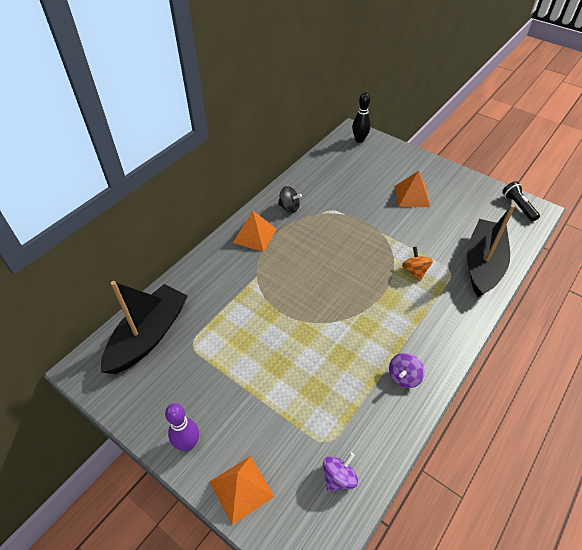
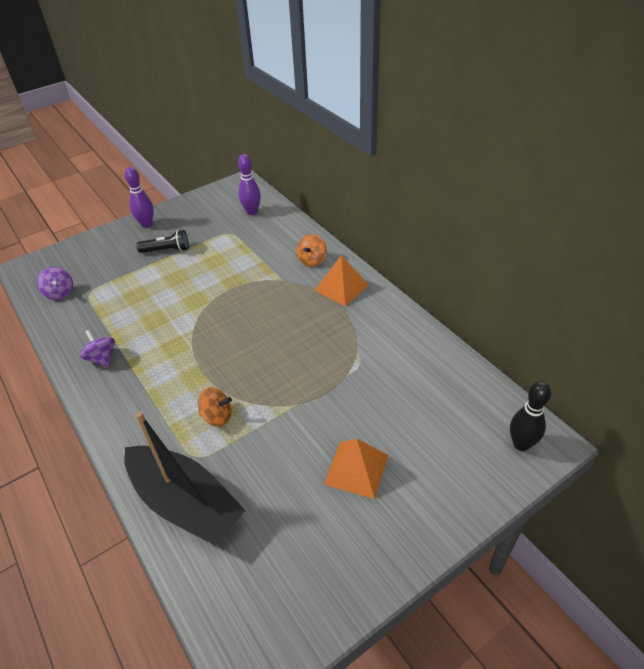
camera: 110 degrees right, 5 degrees down
(148, 336) = (252, 212): black boat -> purple bowling pin
(223, 263) = (312, 260): none -> orange spinning top
(241, 488) = (95, 244): orange pyramid -> none
(289, 207) = (378, 324): black spinning top -> none
(518, 206) = (272, 635): black flashlight -> black flashlight (167, 250)

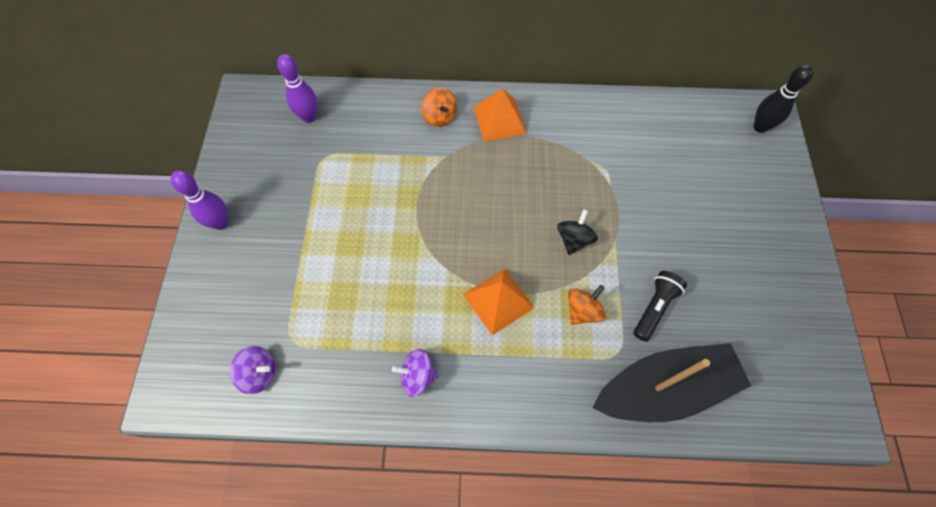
camera: 55 degrees left, 20 degrees up
(167, 250) = (292, 227): black flashlight -> black flashlight (654, 308)
(276, 379) = (574, 239): none -> black spinning top
(356, 469) = (713, 242): orange pyramid -> orange pyramid (498, 300)

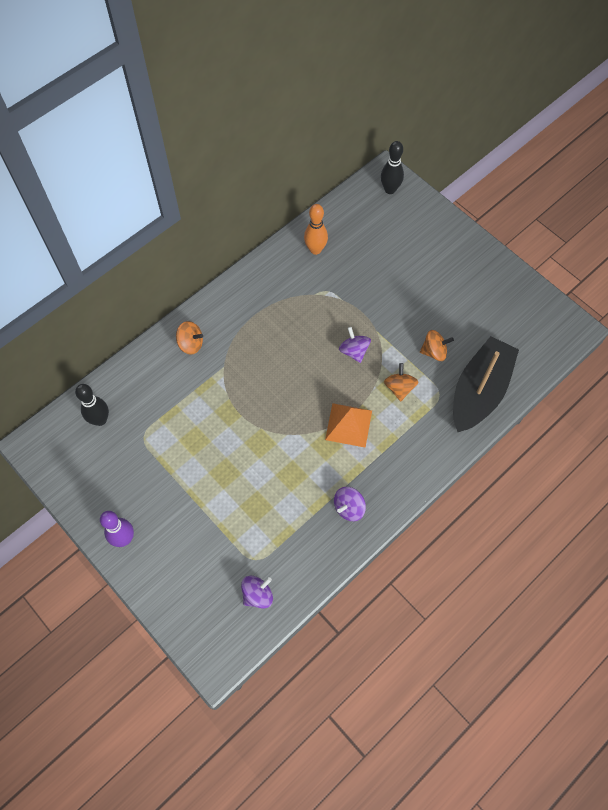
camera: 45 degrees left, 0 degrees up
(309, 117) = (100, 420): purple bowling pin -> black bowling pin
(500, 120) = (232, 313): orange pyramid -> none
(574, 239) = (354, 351): black spinning top -> purple spinning top
(630, 125) = (315, 249): none -> orange bowling pin
(654, 308) = (434, 352): black flashlight -> orange spinning top

